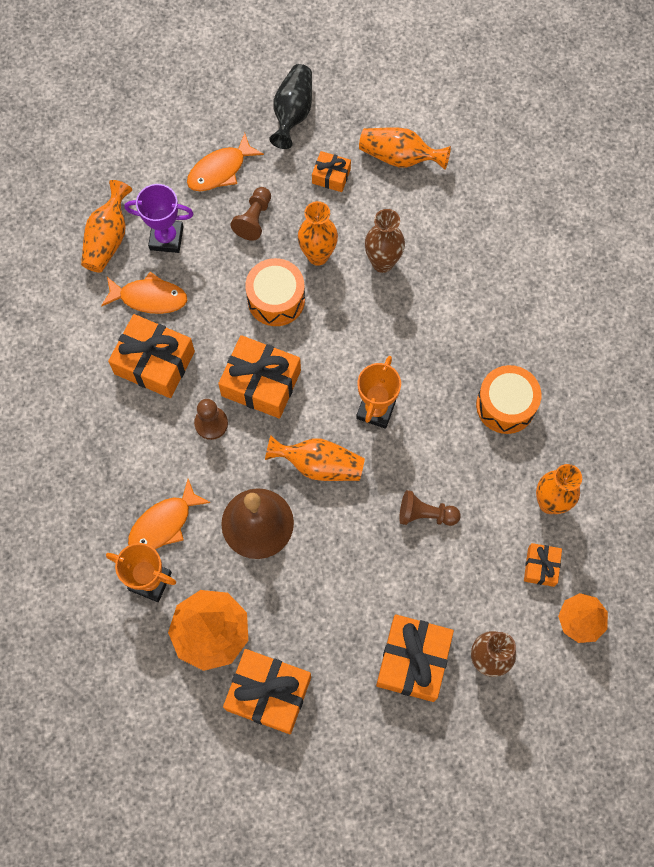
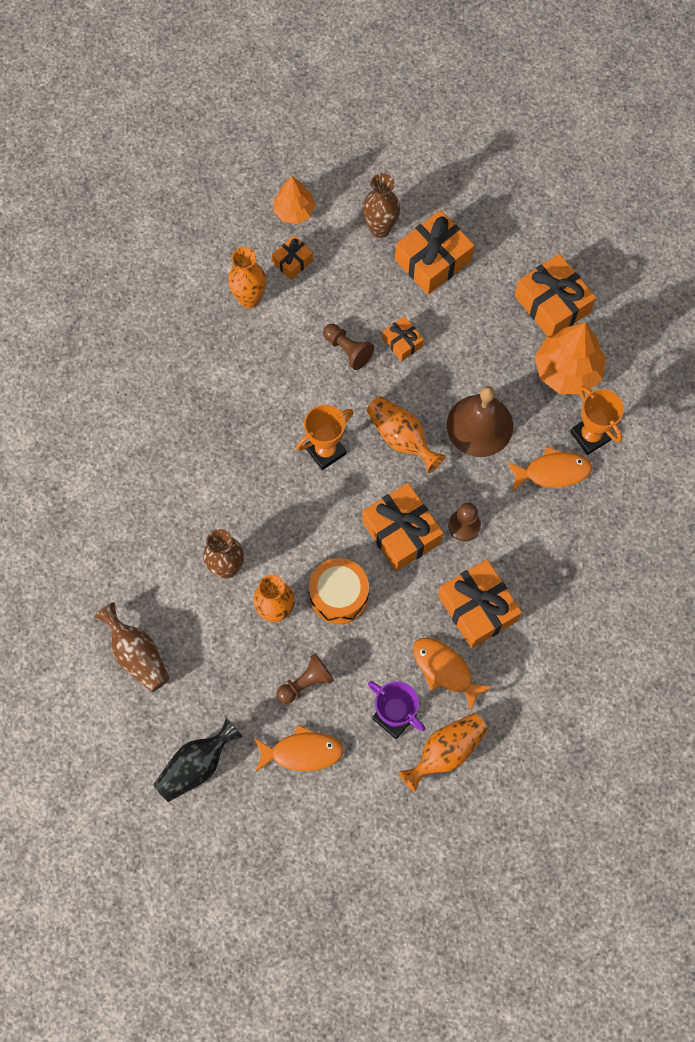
camera: 145 degrees left, 0 degrees up
(331, 176) = (209, 678): orange gift -> orange gift (402, 342)
(399, 157) = (137, 655): orange vase -> brown vase
(505, 405) = (223, 388): orange drum -> none

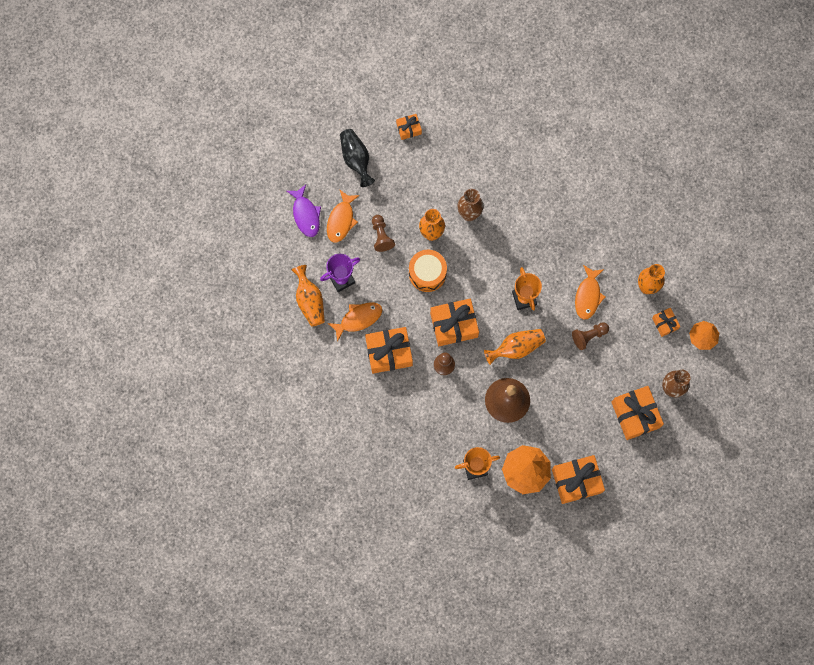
camera: 110 degrees right, 5 degrees up
(137, 655) = (434, 147): brown vase -> none
(313, 810) = (306, 214): none -> purple fish
(402, 342) = (582, 373): orange gift -> orange gift (409, 129)
(552, 472) = (460, 433): orange fish -> orange fish (588, 296)

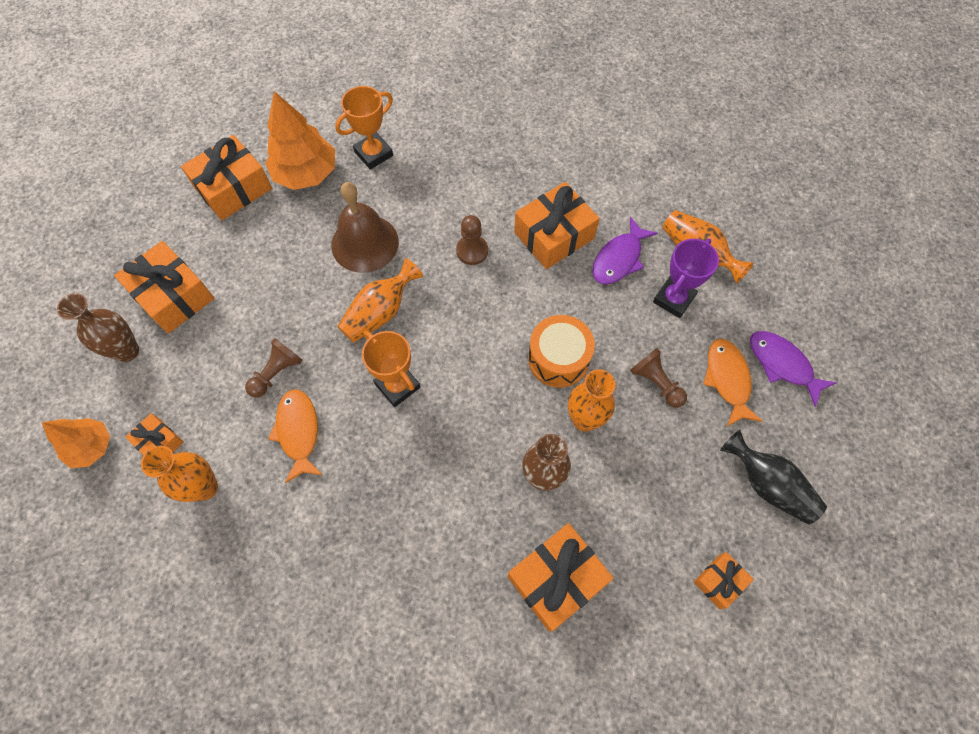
camera: 155 degrees right, 10 degrees down
(358, 319) = (619, 259): orange fish -> purple fish
(454, 325) = (484, 305): orange gift -> orange gift (556, 579)

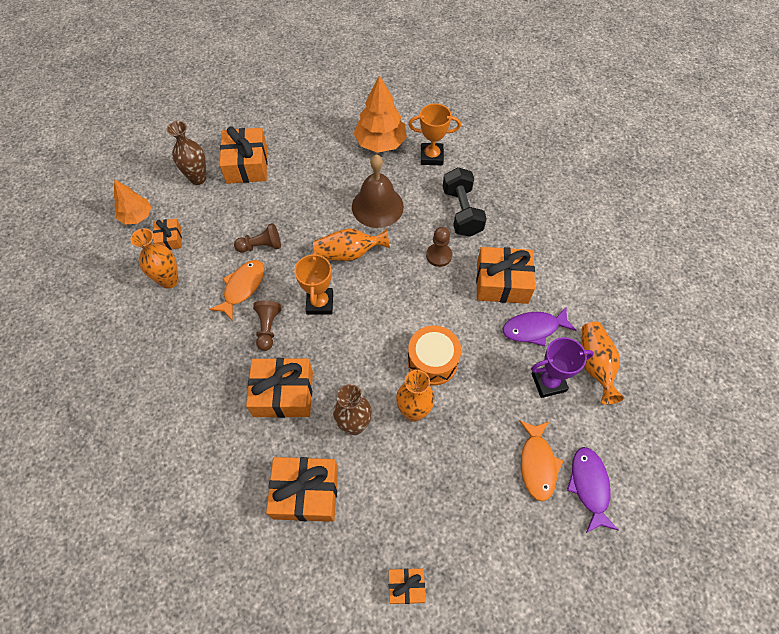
camera: 40 degrees right, 5 degrees down
(233, 188) = (332, 125): orange gift -> orange gift (283, 393)
(455, 191) = (462, 212): none -> black dumbbell
(656, 382) = (484, 426): brown pawn -> brown pawn (268, 328)
(727, 379) = (537, 464): orange fish -> orange fish turned 150 degrees clockwise
(768, 485) = (500, 556): black vase -> none

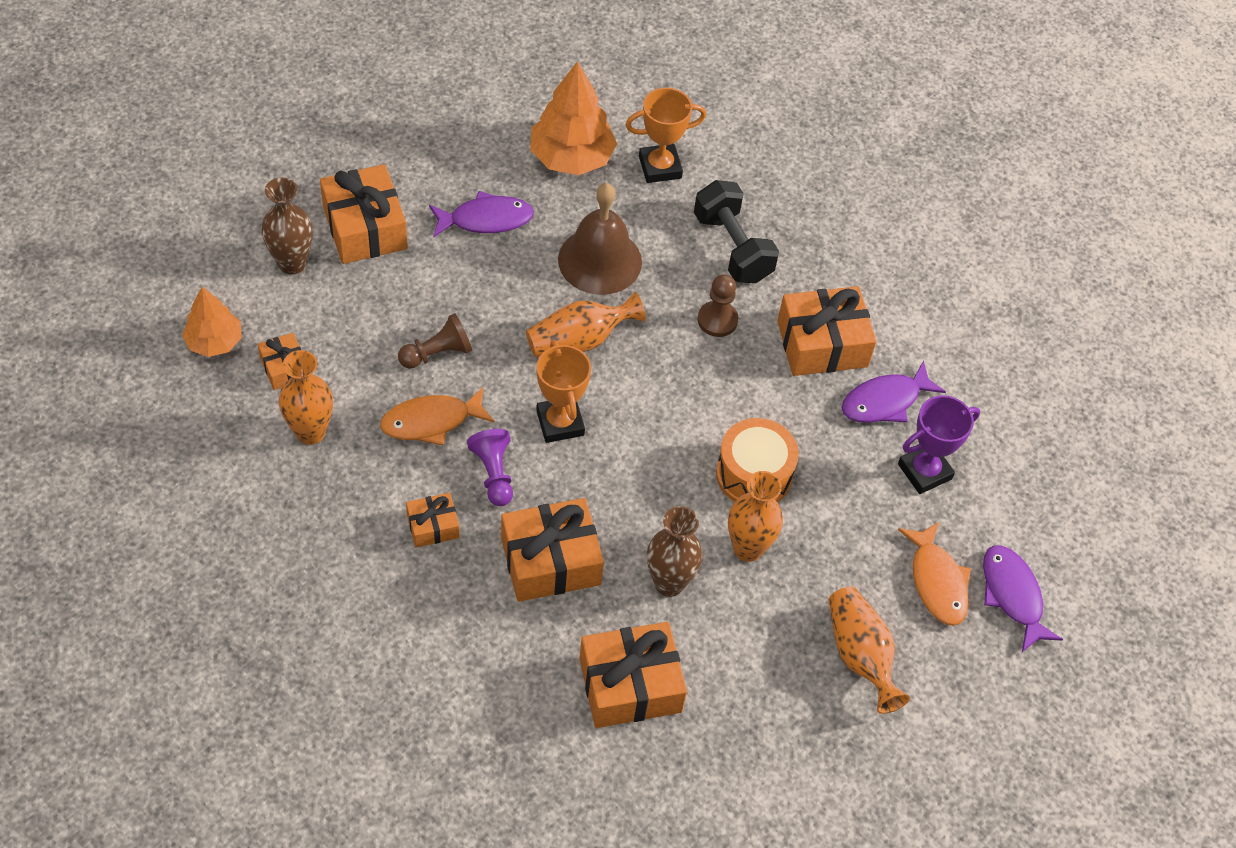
camera: 20 degrees left, 5 degrees down
(242, 287) = (431, 421): orange fish -> orange fish turned 120 degrees counterclockwise
(268, 328) = (493, 474): brown pawn -> purple pawn
(318, 171) = (486, 219): none -> purple fish
(406, 586) = (805, 770): orange gift -> orange gift (433, 526)
(595, 365) = (982, 435): orange vase -> orange vase (860, 655)

